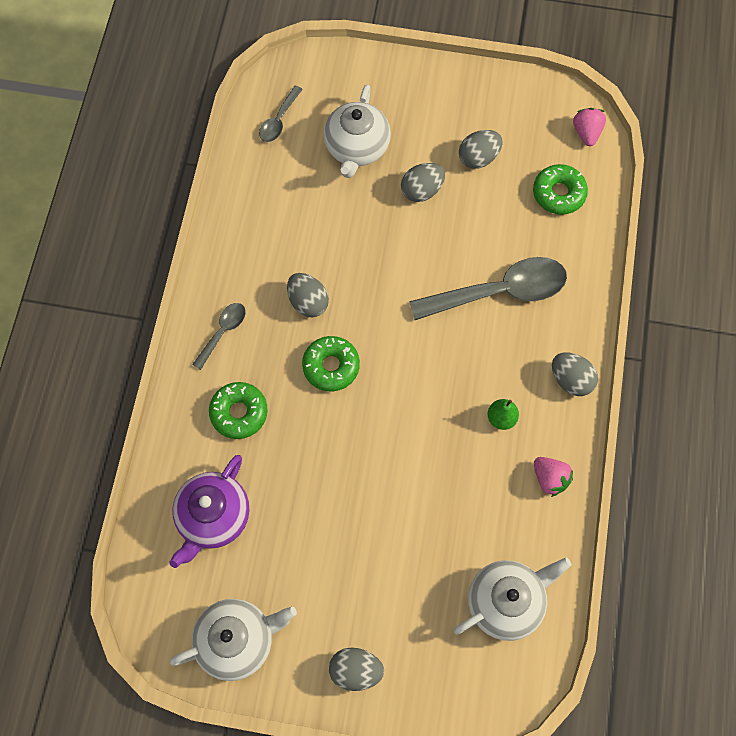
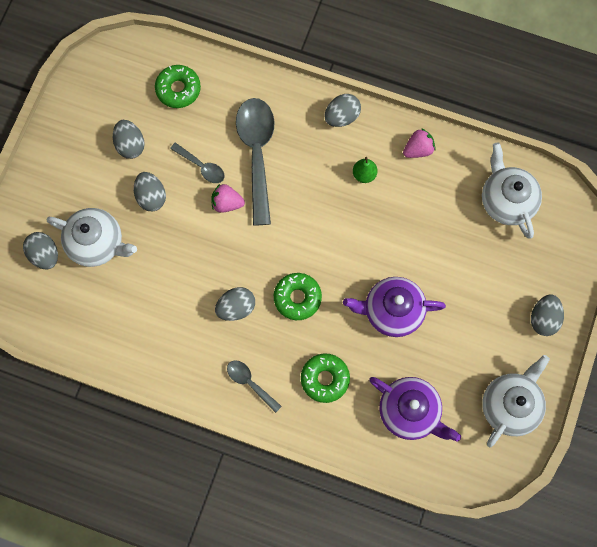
camera: 80 degrees left, 5 degrees up
(237, 640) = (510, 405): white teapot -> white teapot turned 45 degrees clockwise
(279, 120) = (53, 306): grey spoon -> grey spoon (201, 166)
(333, 477) = (392, 311): none -> purple teapot
(334, 101) = (45, 255): none -> grey egg
(586, 133) = (126, 55): pink strawberry -> pink strawberry (227, 203)

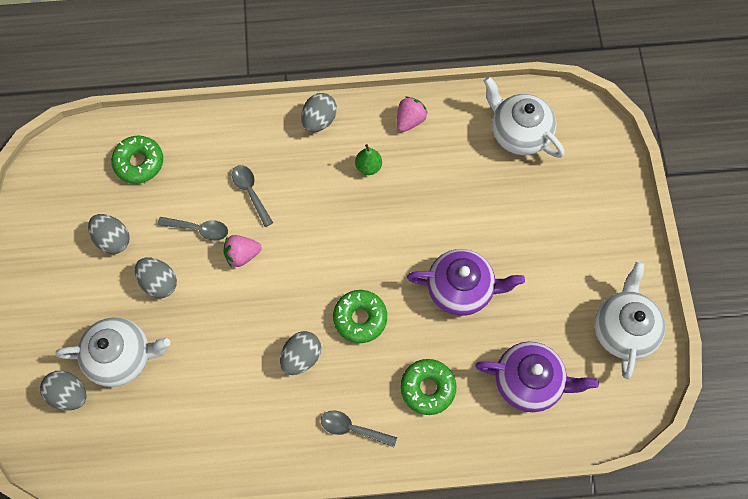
camera: 25 degrees left, 5 degrees down
(257, 154) = (250, 192): grey spoon -> grey spoon, size x0.49
(392, 311) = (461, 288): purple teapot -> purple teapot turned 150 degrees counterclockwise
(543, 319) = (611, 229): grey egg -> none

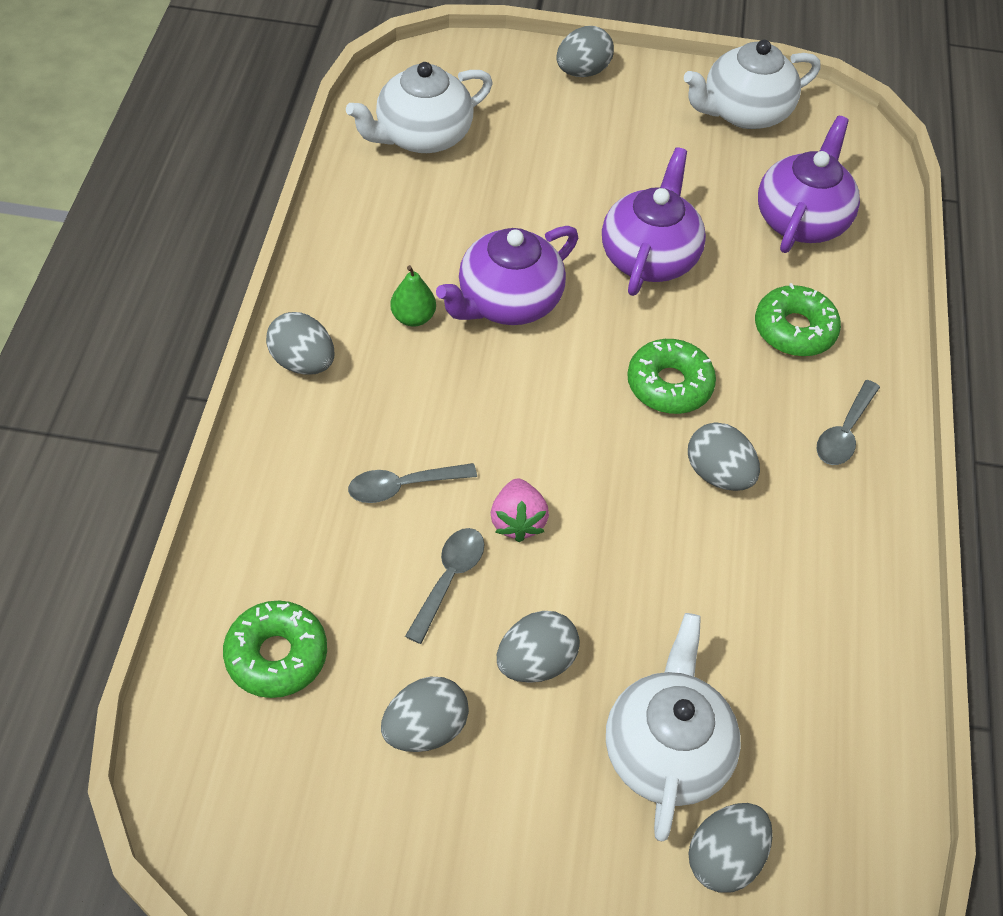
camera: 80 degrees left, 15 degrees down
(396, 214) = (507, 302): none -> purple teapot
(410, 120) = (351, 249): pink strawberry -> none
(620, 214) = (582, 72): none -> grey egg
(623, 328) = (744, 112): white teapot -> white teapot turned 45 degrees counterclockwise

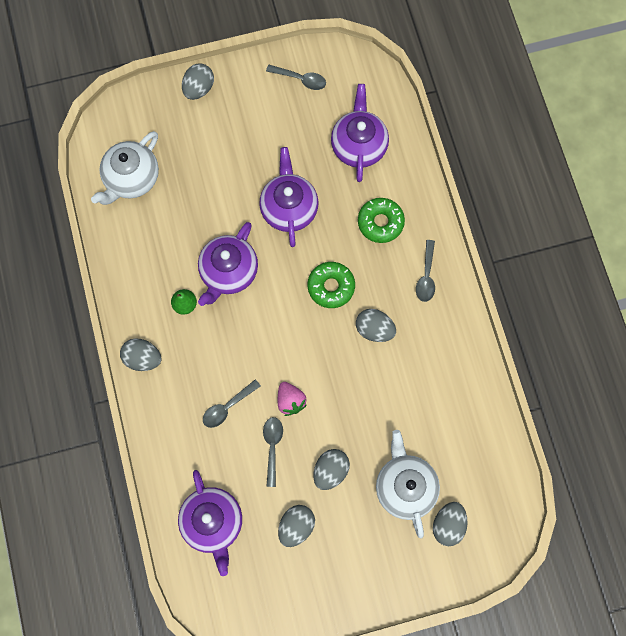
camera: 20 degrees left, 20 degrees up
(276, 655) = (213, 522): green donut -> purple teapot
(744, 112) = (300, 79): white teapot -> grey spoon

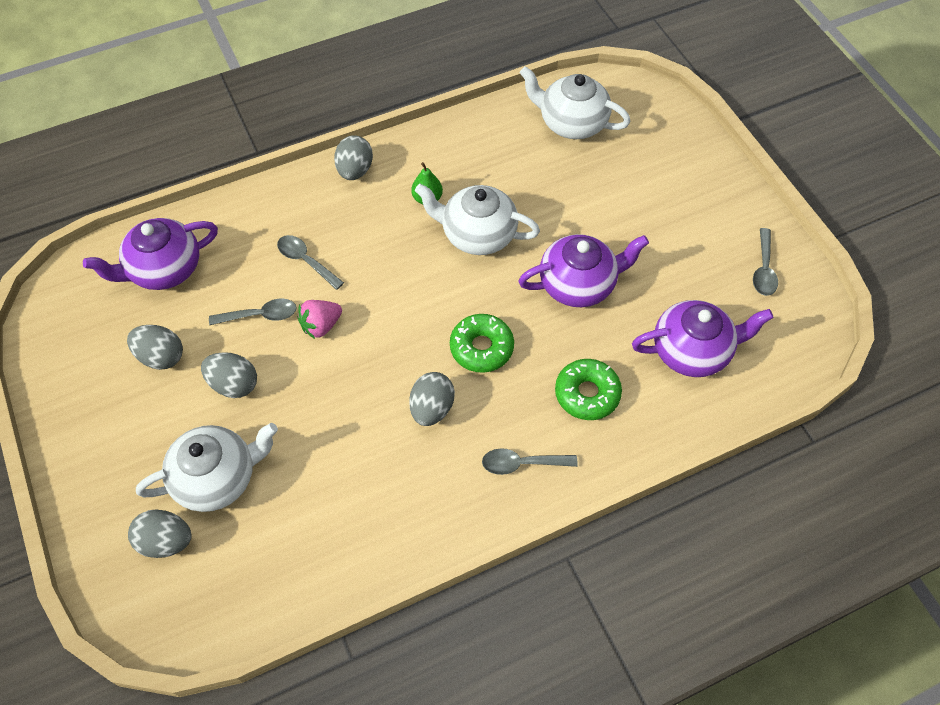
camera: 80 degrees right, 15 degrees down
(199, 89) = (709, 166): grey egg -> none
(228, 272) = (477, 234): purple teapot -> white teapot

